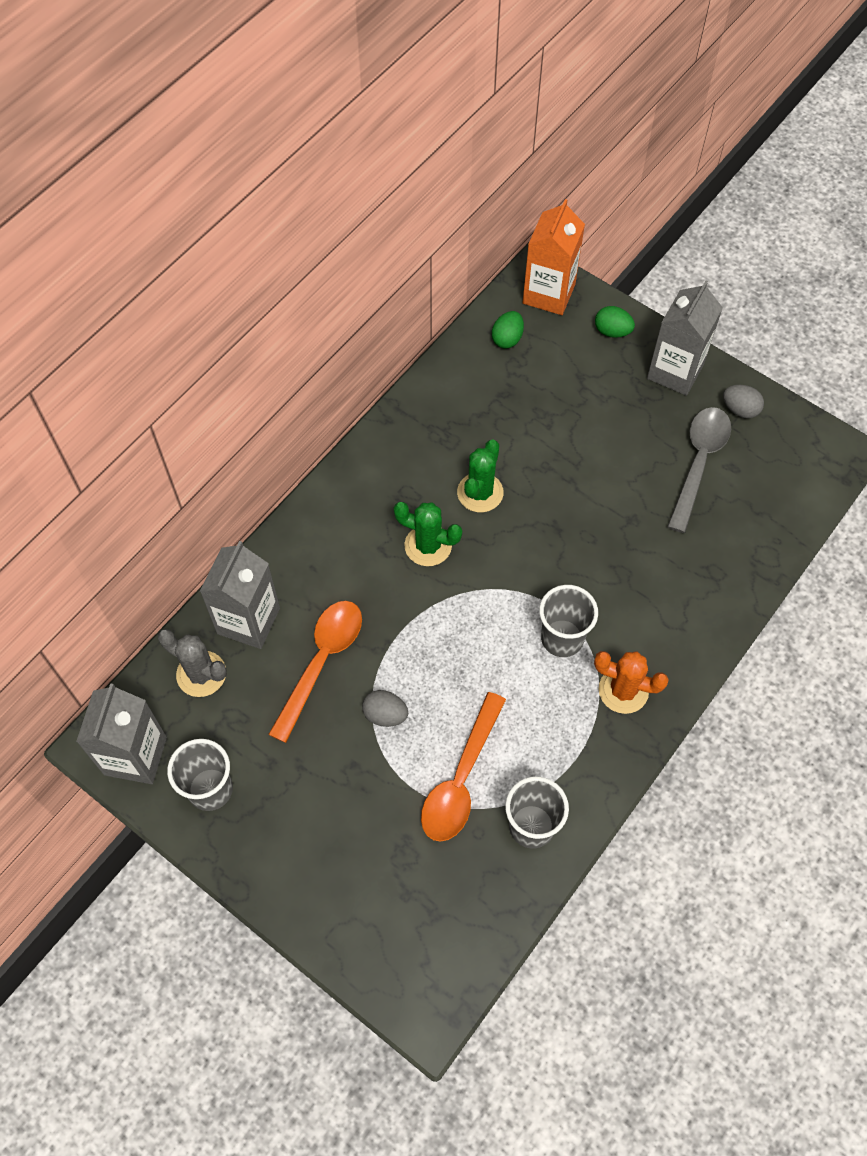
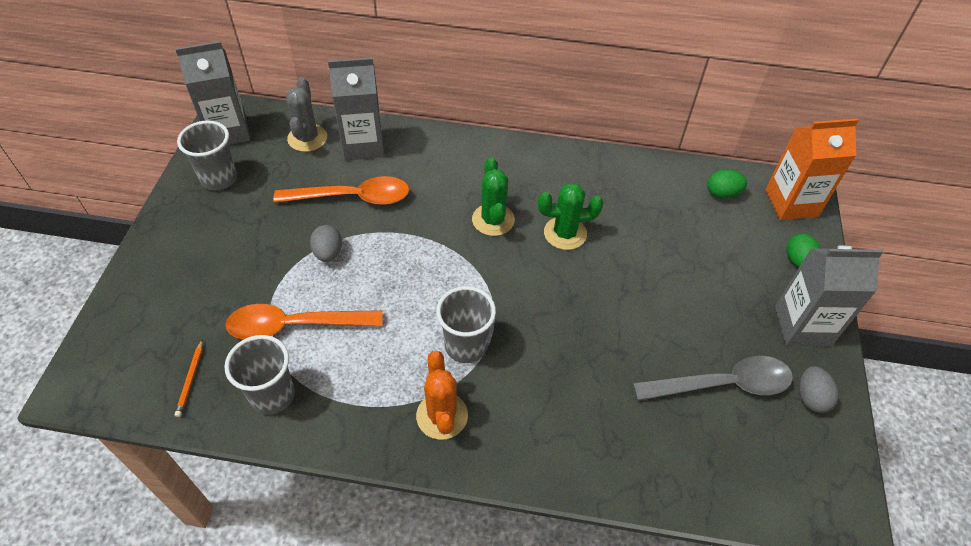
camera: 60 degrees right, 10 degrees down
(475, 896) = (190, 379): none -> orange pencil

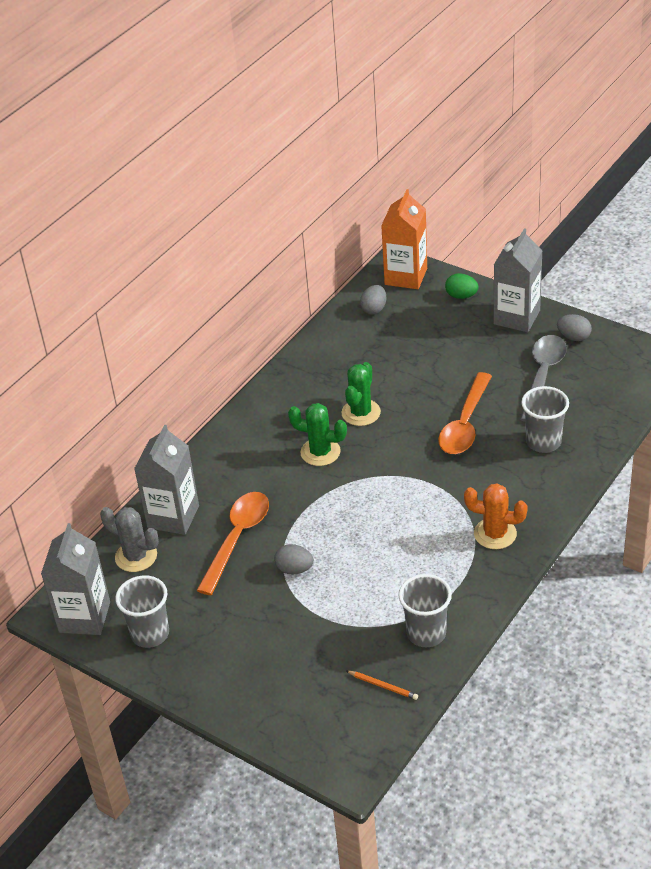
camera: 60 degrees left, 10 degrees down
(295, 326) = (363, 607): orange spoon -> orange spoon (465, 424)
(466, 346) = (439, 504): grey cup -> grey cup (543, 442)
(722, 193) = (374, 309): green egg -> grey egg

